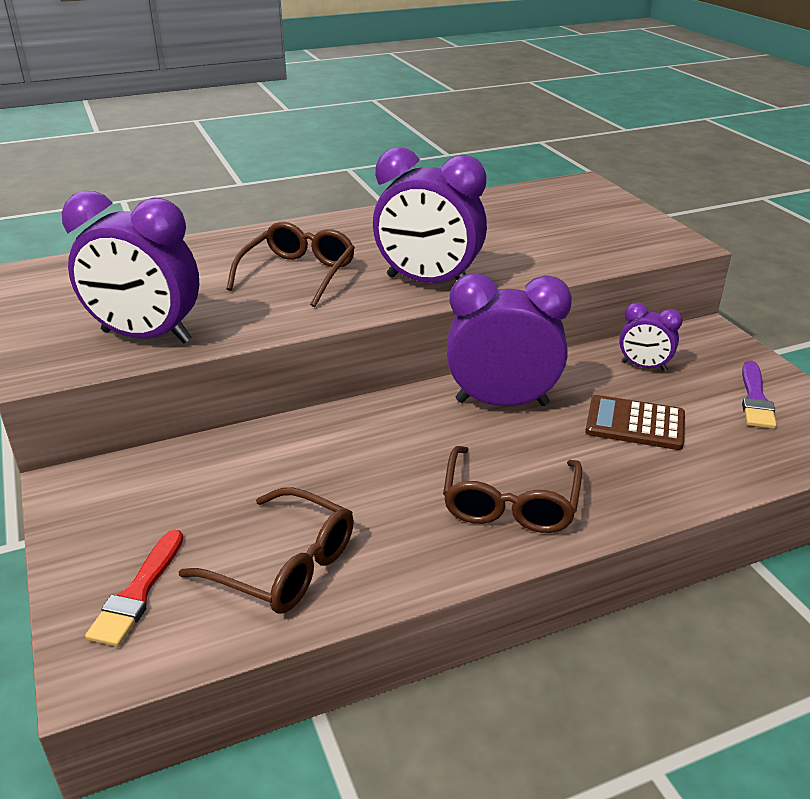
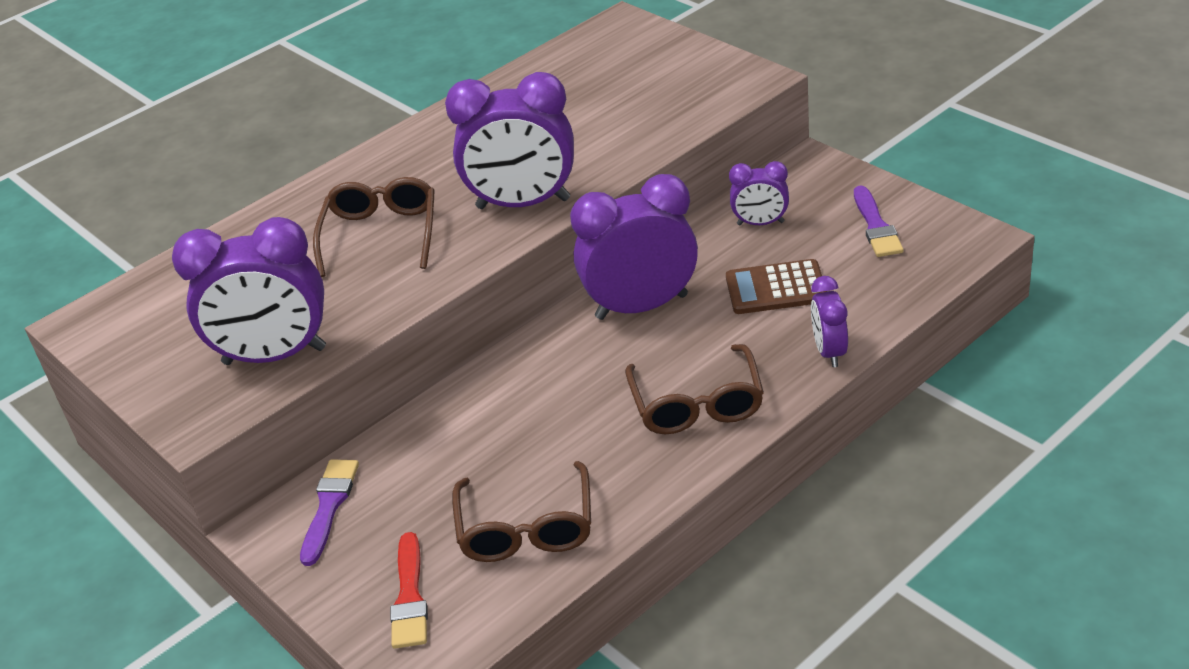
camera: 15 degrees left, 5 degrees up
(132, 483) = (329, 506): none -> purple brush
(284, 565) = (526, 528): brown glasses -> brown glasses turned 75 degrees clockwise
(665, 496) = (829, 352): none -> purple clock

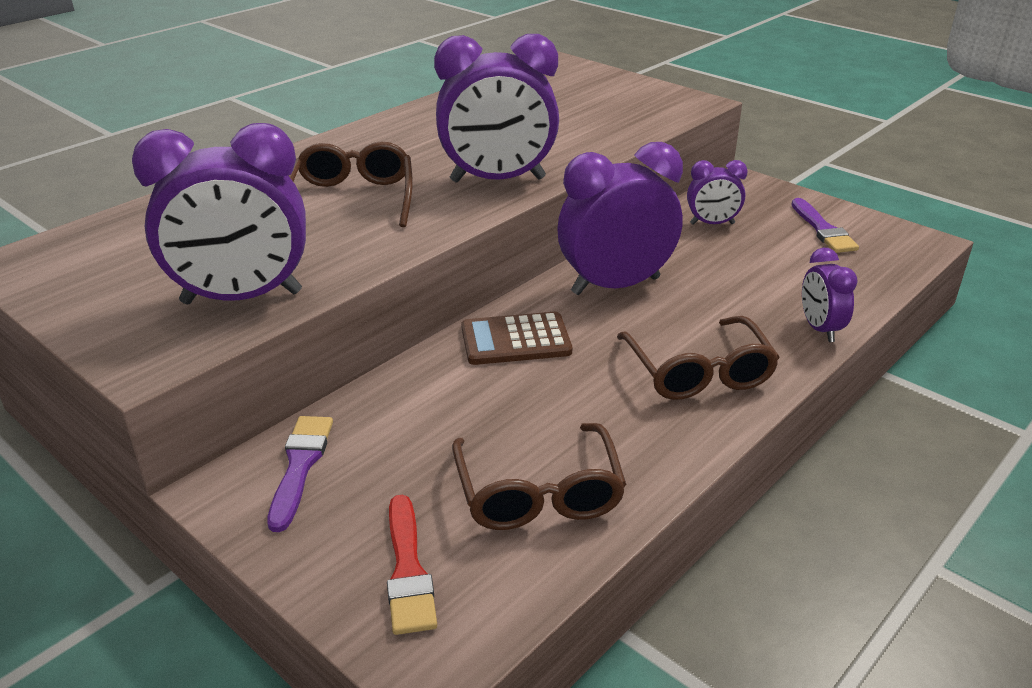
camera: 10 degrees left, 5 degrees down
(776, 288) = (745, 275): brown calculator -> brown calculator (515, 340)

